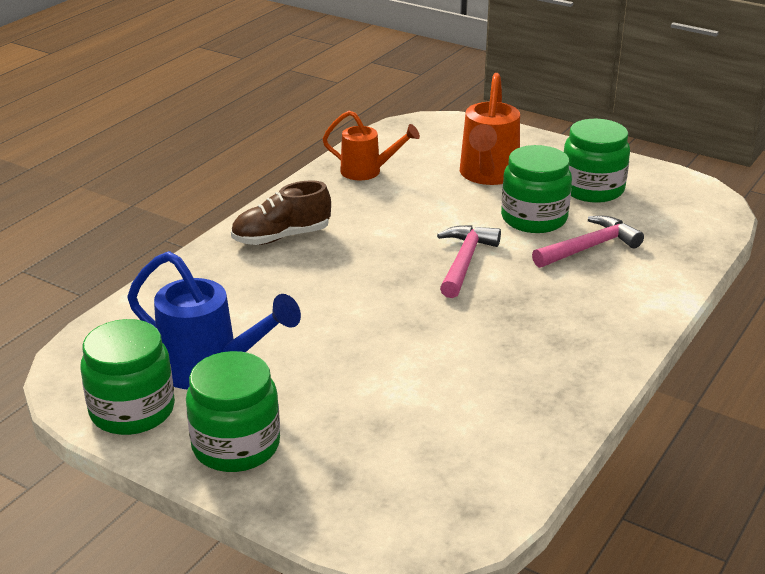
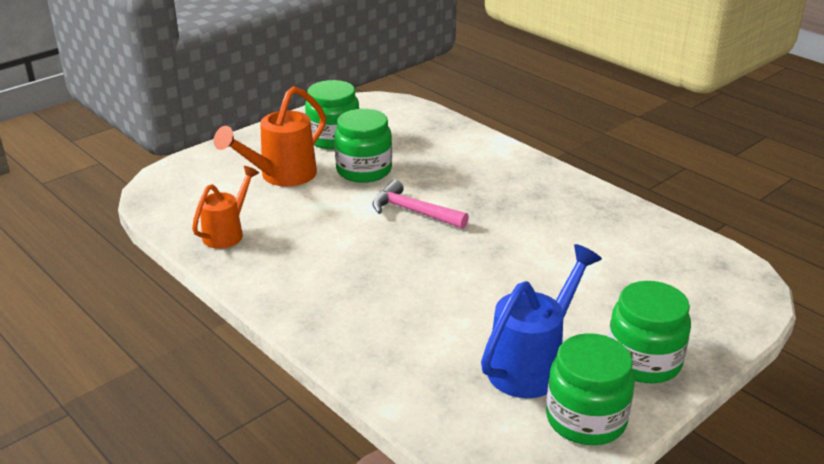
camera: 75 degrees left, 0 degrees up
(281, 237) = (322, 298): brown shoe -> none
(487, 176) = (280, 176): orange watering can -> orange watering can turned 105 degrees clockwise
(589, 247) = (419, 158): pink hammer -> none

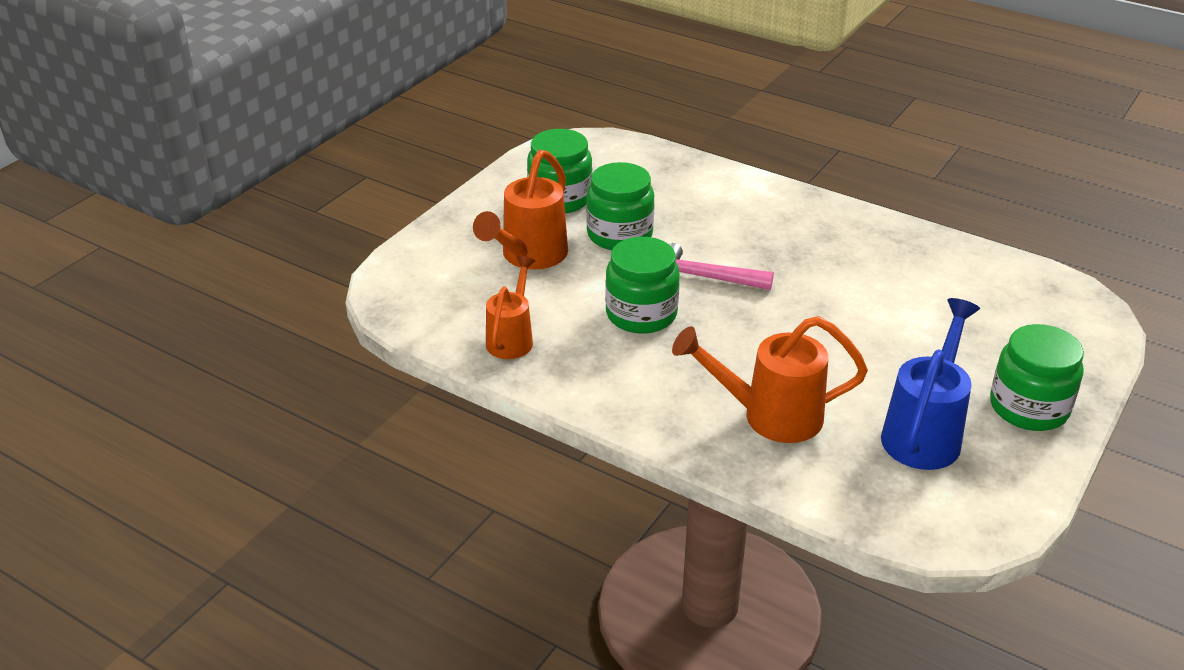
camera: 15 degrees left, 5 degrees up
(399, 327) = (768, 416): none -> orange watering can
(586, 419) = (1005, 479): green jar -> green jar (641, 314)

